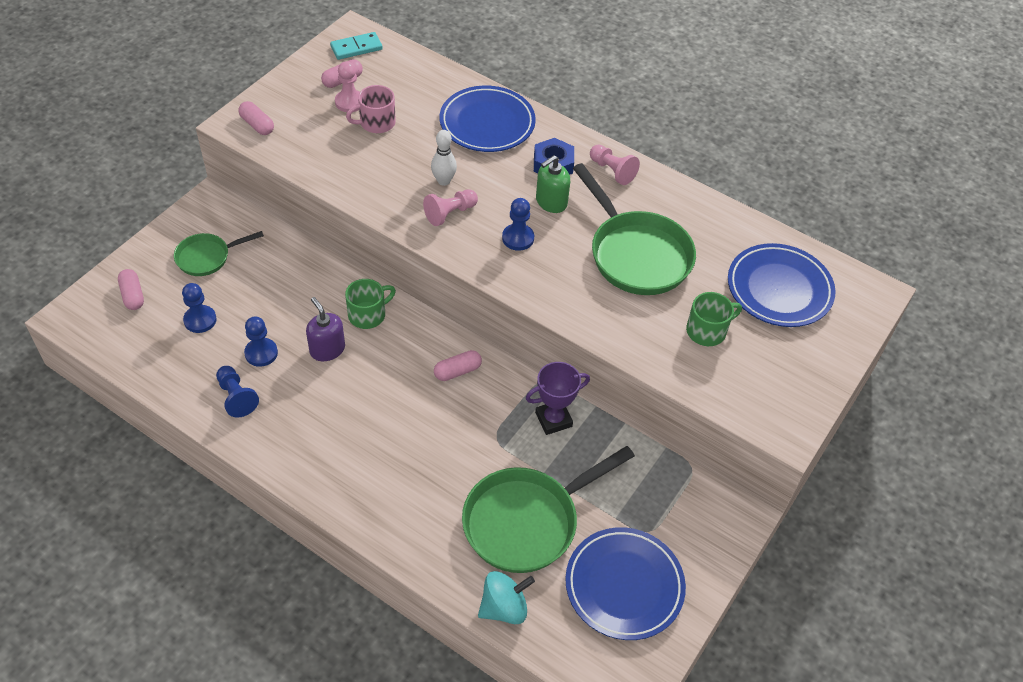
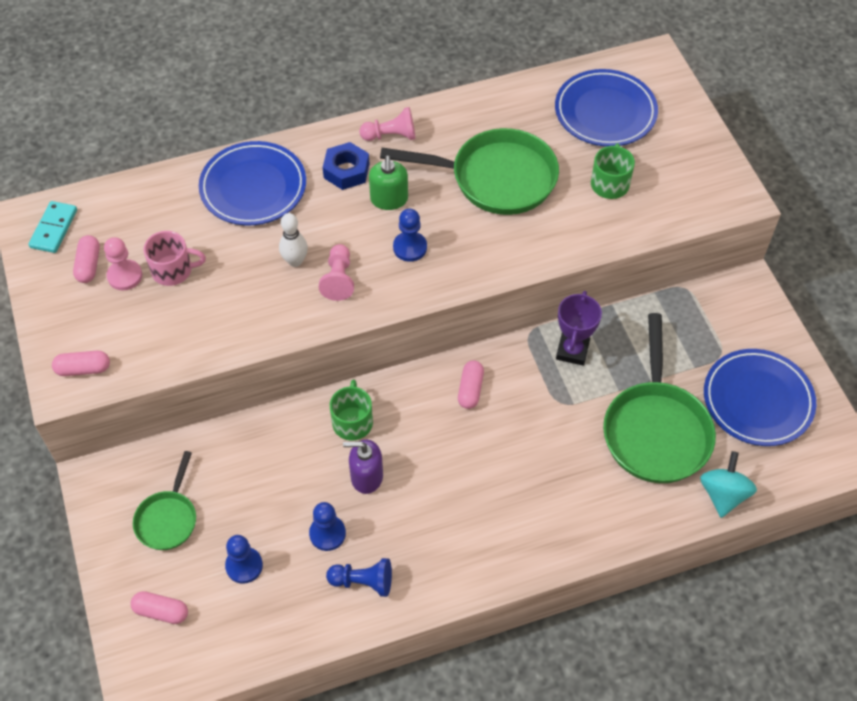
camera: 50 degrees left, 5 degrees up
(376, 123) = (173, 270): pink mug -> pink mug turned 105 degrees counterclockwise

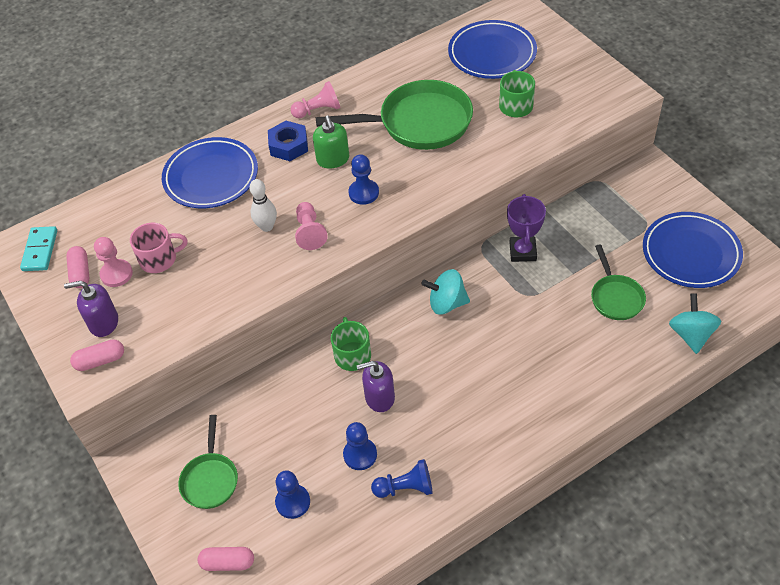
camera: 10 degrees left, 5 degrees down
(97, 327) = (103, 322): none -> purple soap dispenser
(470, 389) = (446, 303): pink capsule -> turquoise spinning top
(656, 430) = (615, 297): green pan -> green pan, size x0.55

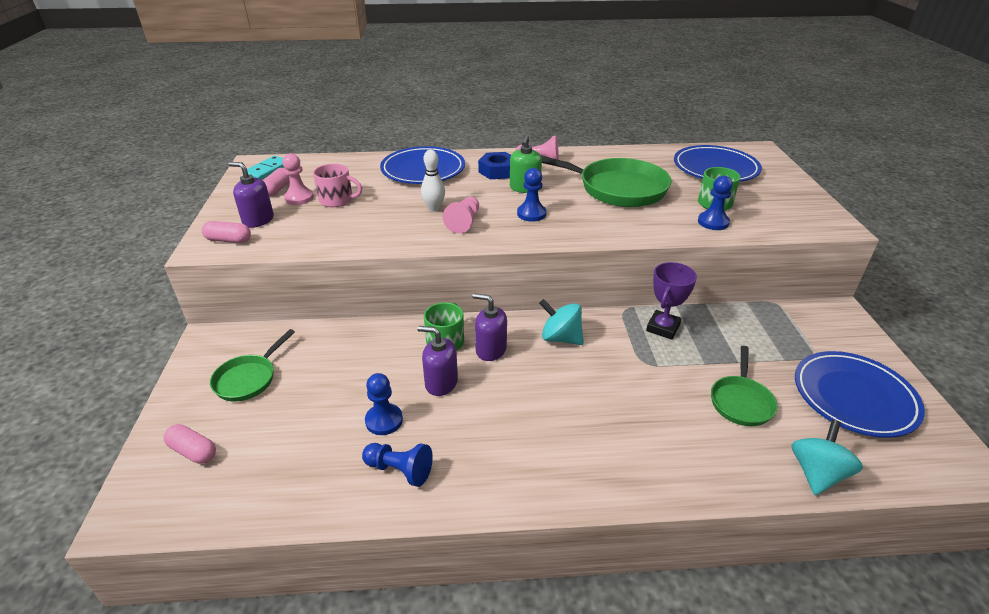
camera: 25 degrees right, 15 degrees down
(293, 502) = (292, 430): blue pawn -> blue pawn (713, 222)
(397, 344) = (490, 350): none -> purple soap dispenser

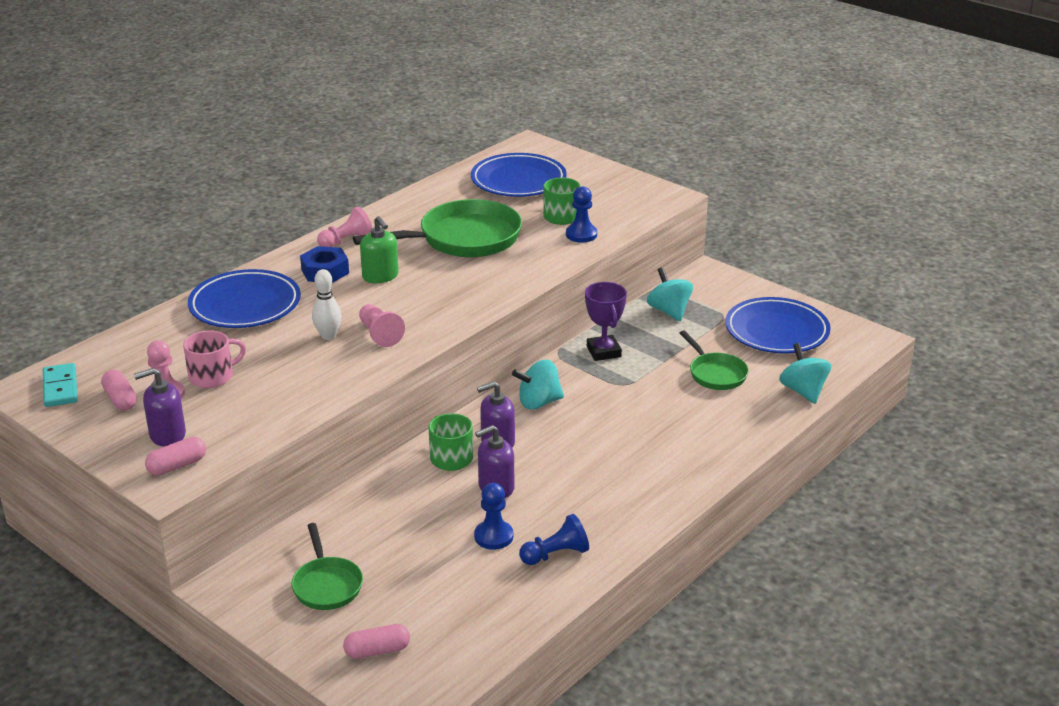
camera: 45 degrees left, 5 degrees down
(531, 214) = (426, 297): blue pawn -> none
(762, 325) = (669, 311): none -> turquoise spinning top

